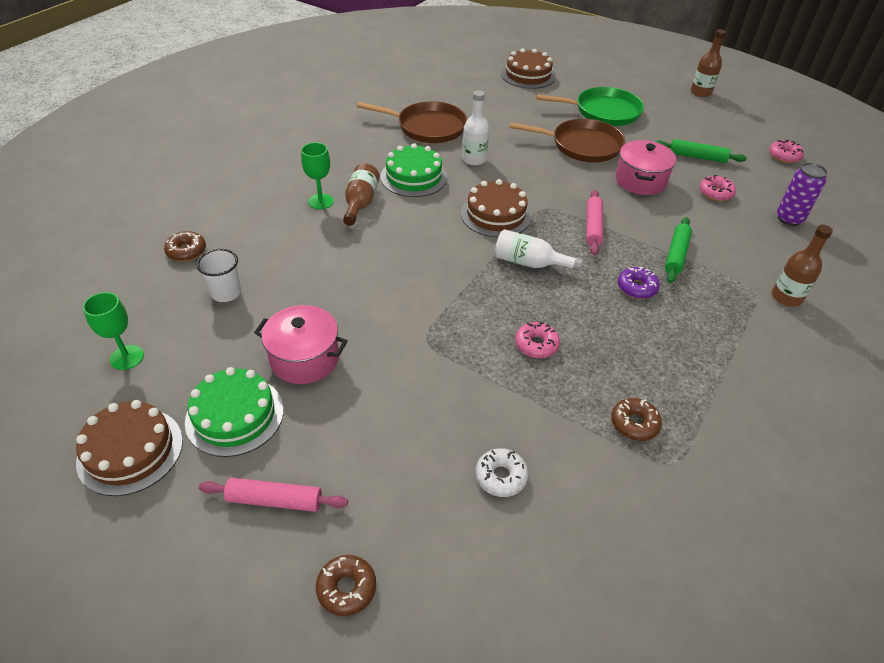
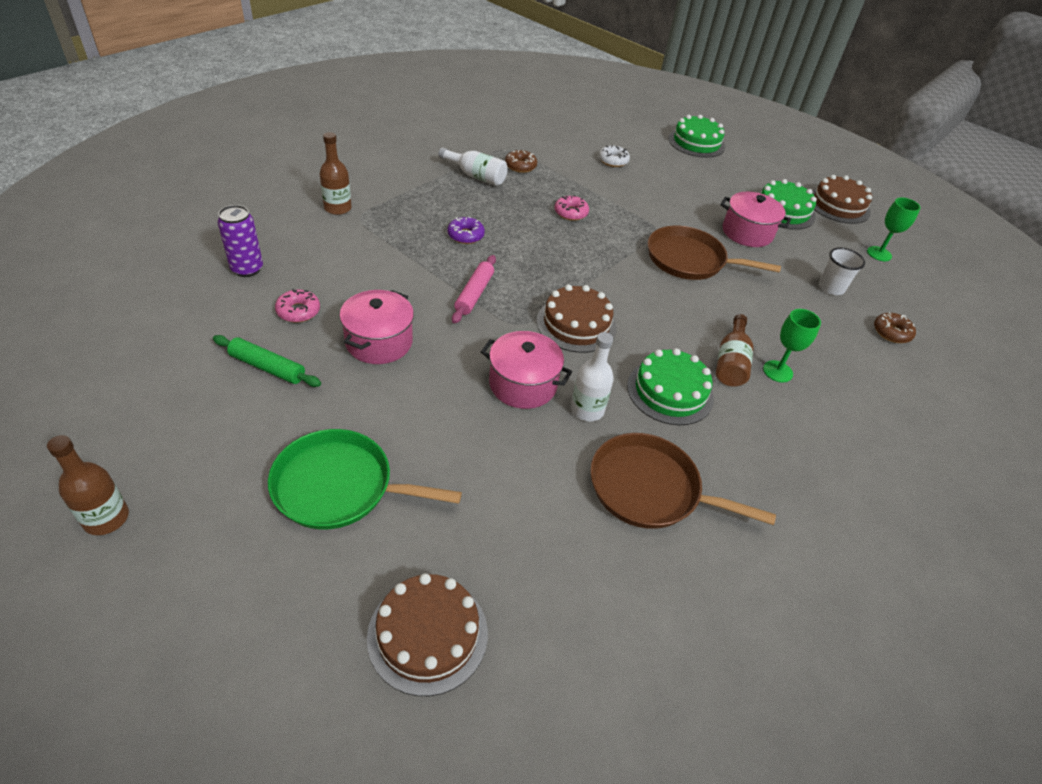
camera: 175 degrees left, 0 degrees up
(275, 500) = (742, 173): pink rolling pin -> none
(346, 588) = (696, 142): brown donut -> green cake
(523, 168) = (522, 384): none -> pink pot
(529, 263) = (555, 270): white bottle -> white bottle (476, 176)
(582, 145) = (421, 413): brown pan -> brown pan (689, 260)
(676, 255) = (406, 255): green rolling pin -> none
(784, 156) = (139, 350): pink donut -> none

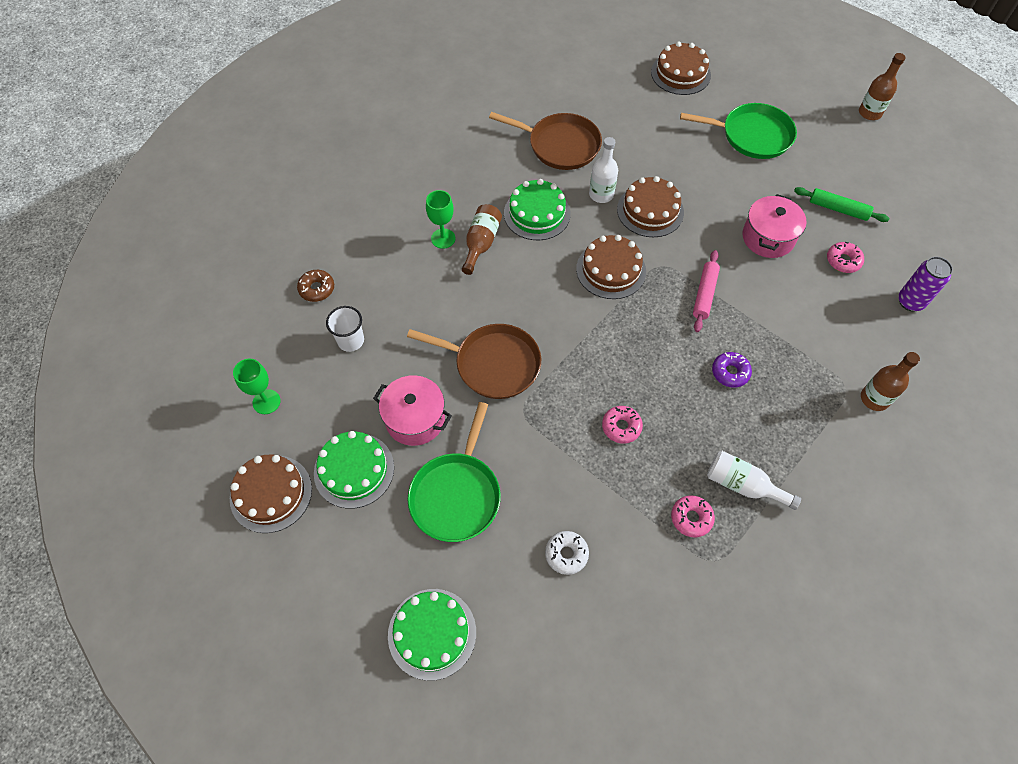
camera: 175 degrees left, 15 degrees up
(520, 166) = (691, 518): brown donut -> pink donut
(522, 384) = (650, 210): pink pot -> brown cake
(698, 192) = (456, 495): none -> green pan

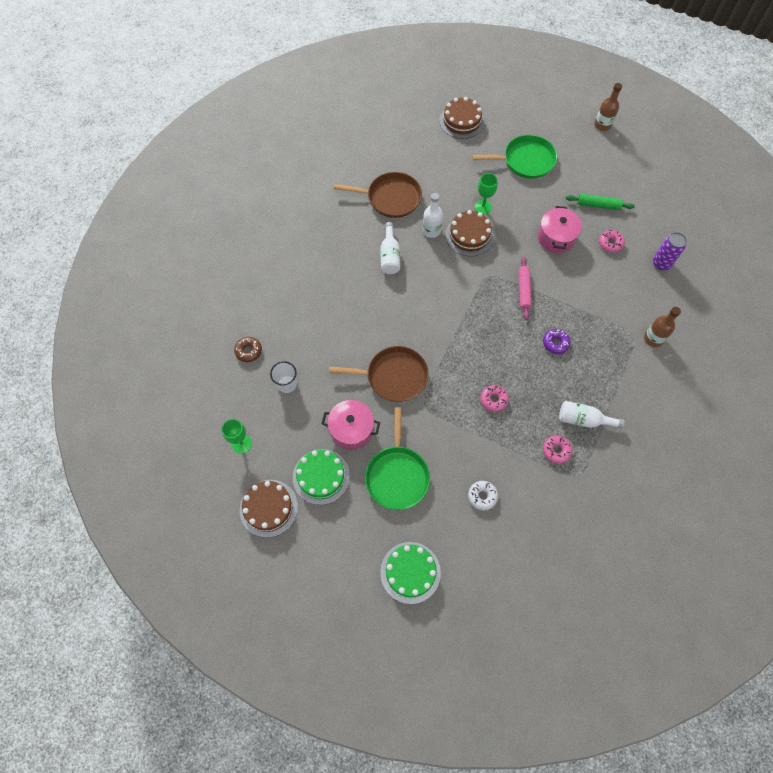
camera: 15 degrees left, 5 degrees up
(443, 238) = (328, 291): green goblet -> green goblet (483, 207)
(481, 243) = (357, 288): brown bottle -> none
(537, 213) = (390, 256): green cake -> white bottle
(611, 270) = (454, 287): brown cake -> none

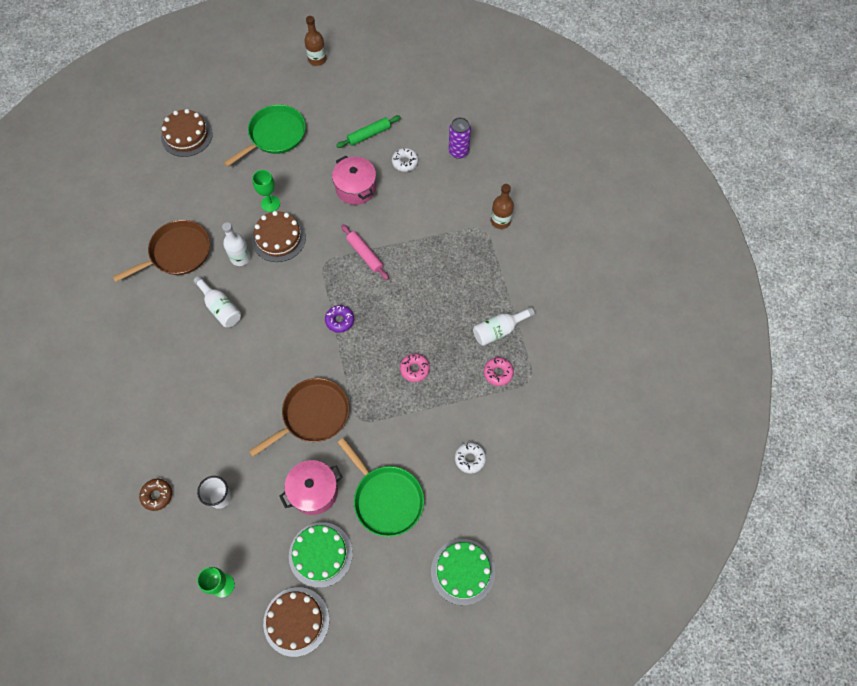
camera: 40 degrees left, 0 degrees up
(555, 343) = (427, 282): purple donut -> purple donut (340, 320)
(610, 243) = (405, 162): pink donut -> white donut

